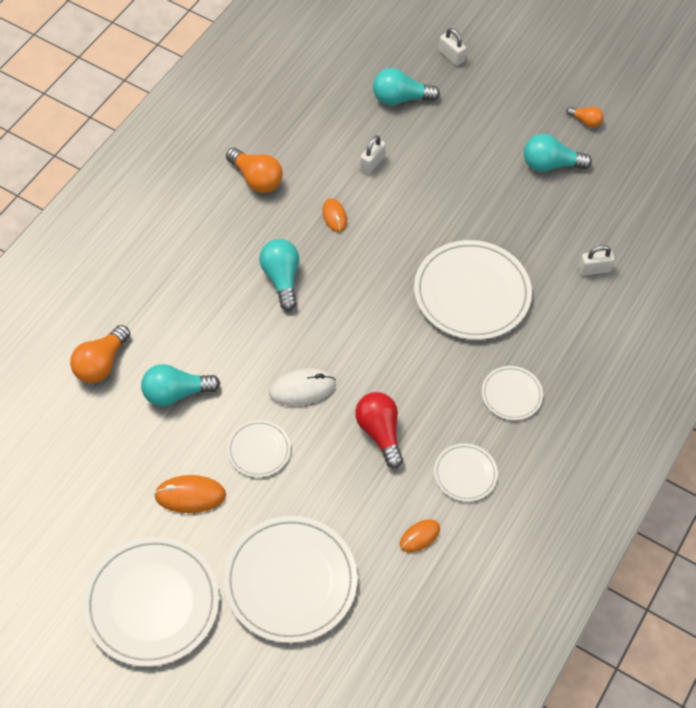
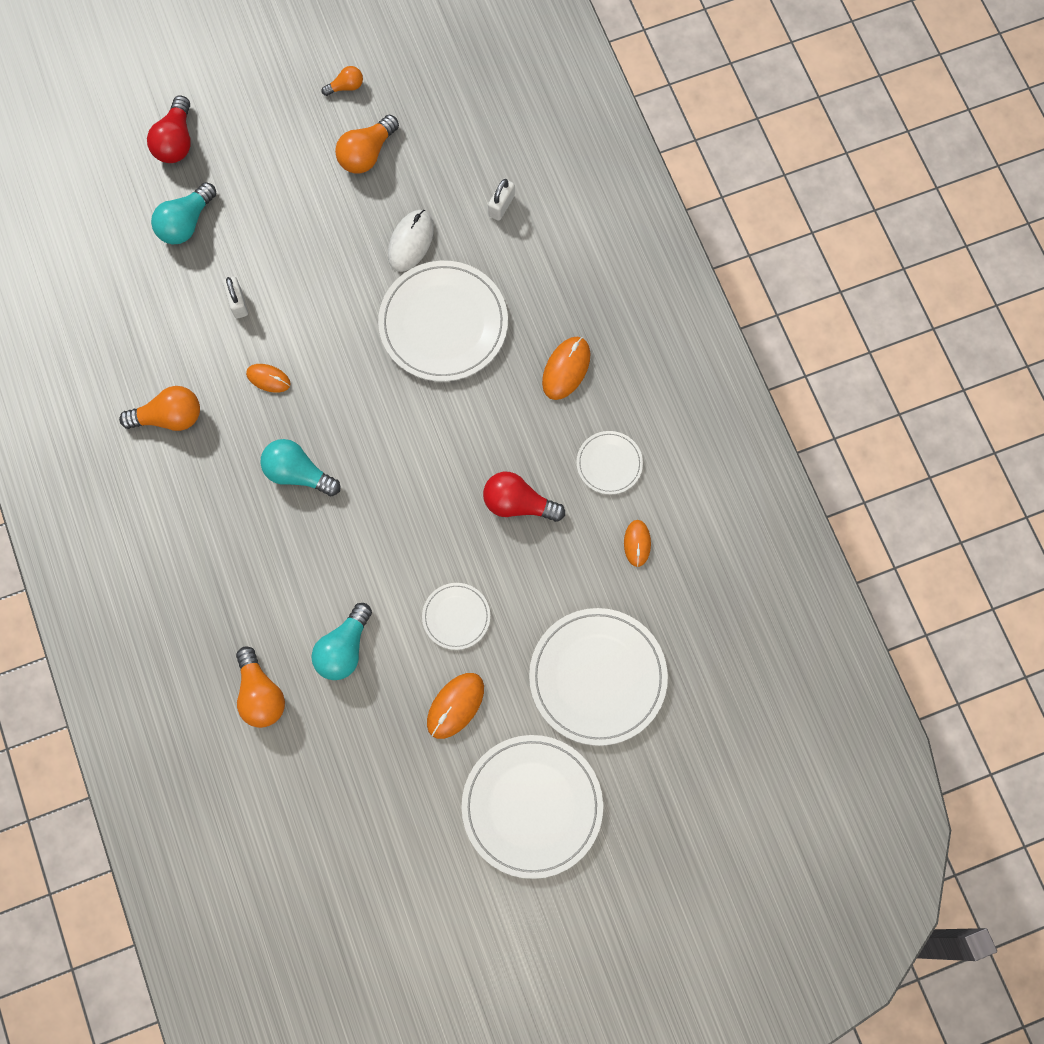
camera: 50 degrees left, 15 degrees up
(302, 389) = (425, 537): white mouse -> white mouse (410, 242)
(451, 56) = (175, 141): white padlock -> red light bulb
(511, 394) = (566, 369): white plate -> orange mouse
(550, 165) = (366, 154): turquoise light bulb -> orange light bulb

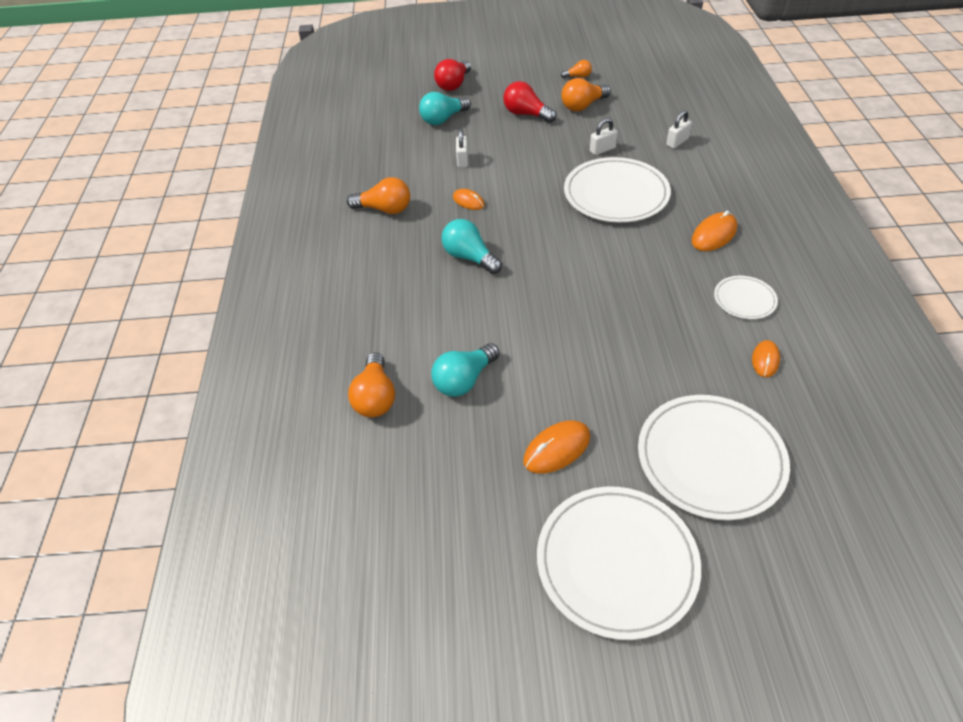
camera: 20 degrees right, 25 degrees down
(410, 242) = (602, 150): white mouse -> white padlock
(456, 617) = (576, 378): white plate -> none
(518, 504) = (654, 311): red light bulb -> red light bulb (526, 114)

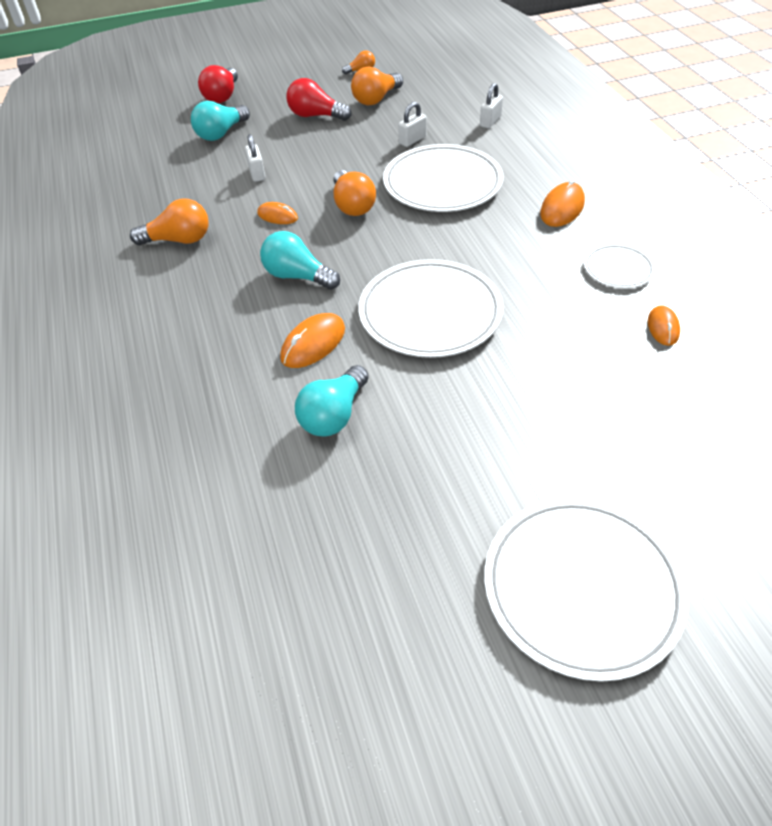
camera: 15 degrees left, 0 degrees up
(375, 397) = (229, 457): orange light bulb -> orange light bulb (352, 205)
(557, 449) = (469, 471): orange mouse -> orange mouse (313, 343)
(710, 458) = (644, 445): white plate -> white plate (430, 312)

